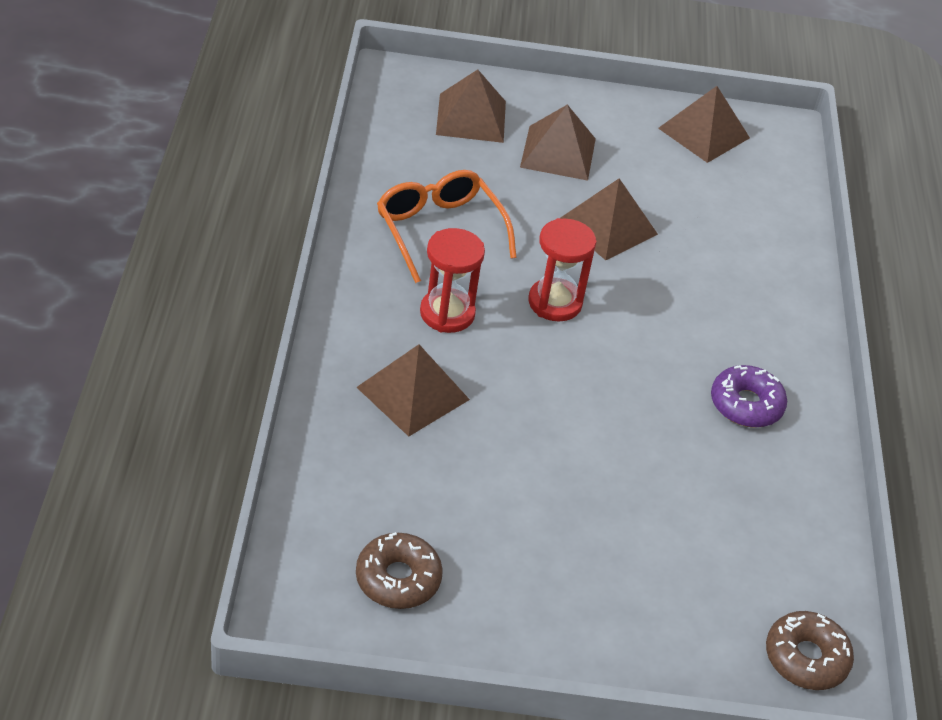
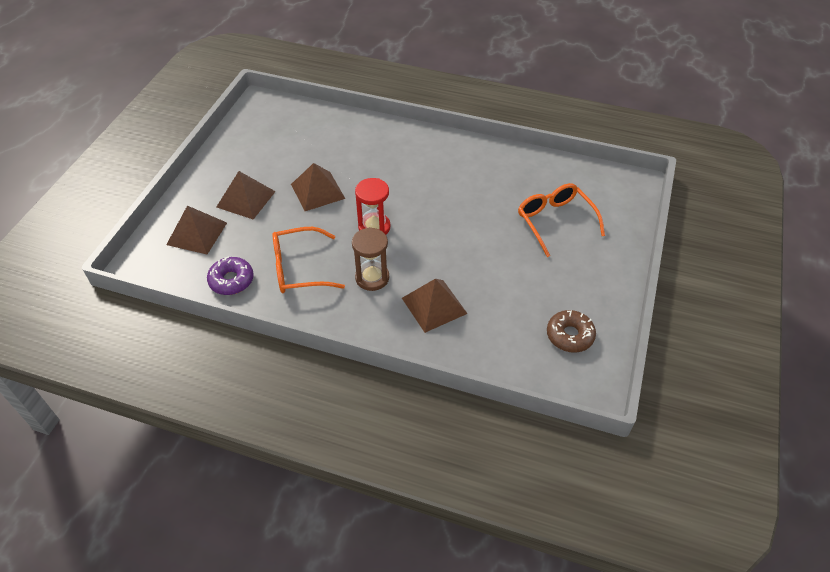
camera: 70 degrees left, 5 degrees up
(447, 313) = (372, 278): red hourglass -> brown hourglass
(665, 548) = (555, 221): none -> orange glasses
(704, 133) = (251, 133): brown pyramid -> none
(746, 404) = (464, 168): purple donut -> purple donut (231, 280)
(806, 658) = (620, 188): brown donut -> none

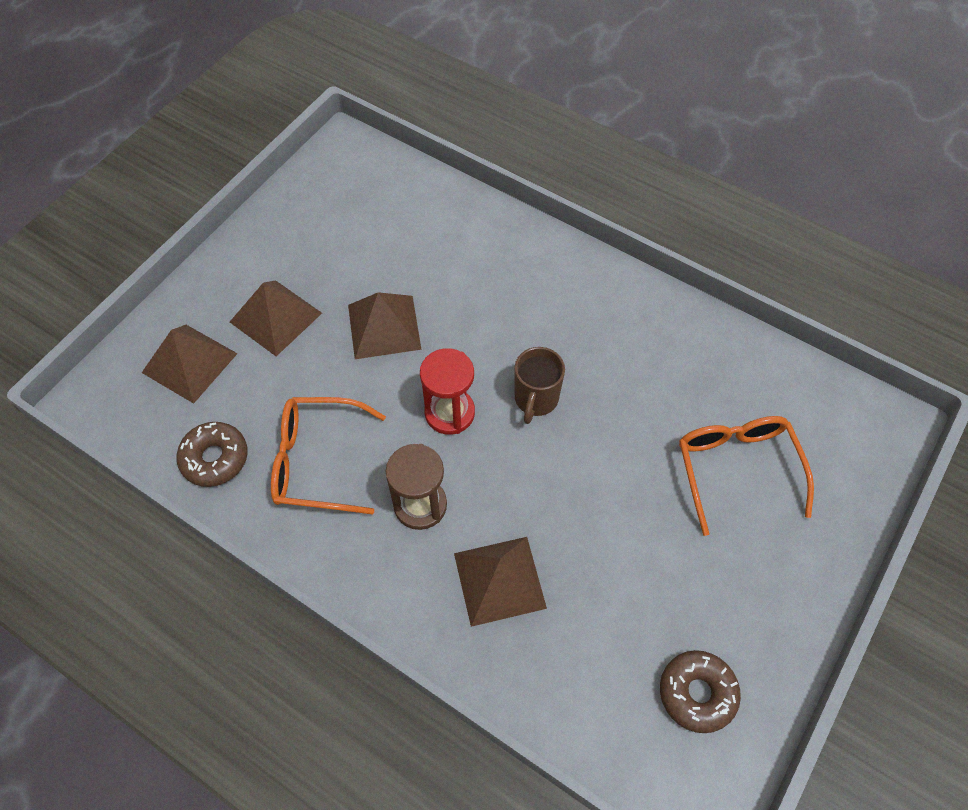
camera: 15 degrees right, 10 degrees up
(231, 280) = (215, 458): purple donut -> brown donut
(425, 210) = (536, 399): none -> brown mug

